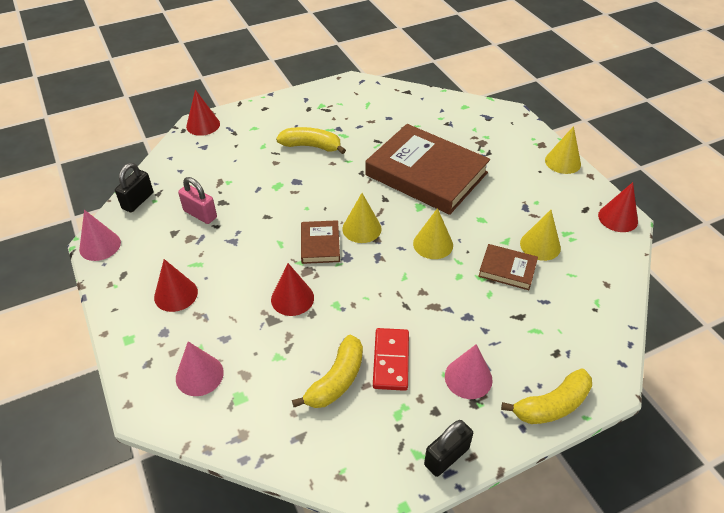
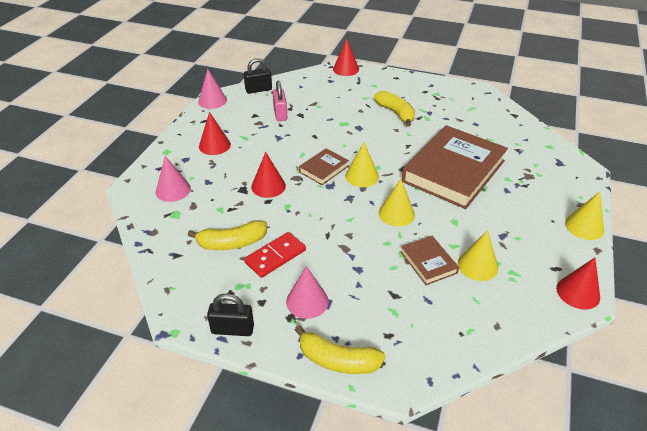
camera: 45 degrees right, 5 degrees down
(426, 174) = (453, 171): brown book -> brown book turned 45 degrees clockwise

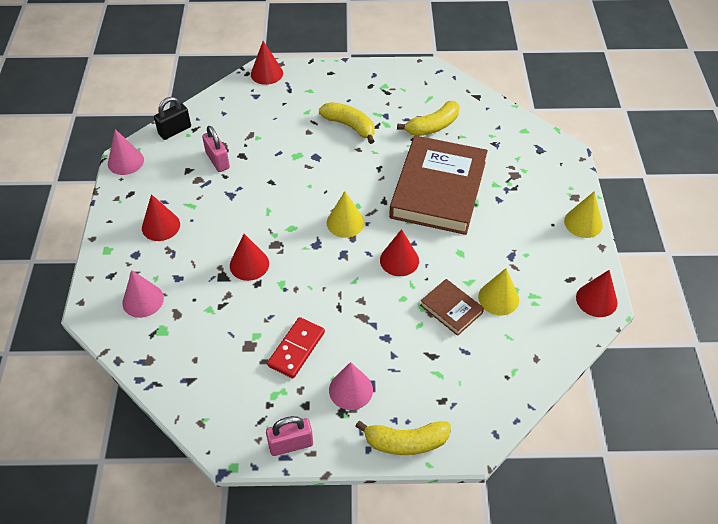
camera: 20 degrees left, 10 degrees up
(232, 243) = (243, 347): yellow banana -> yellow banana (432, 126)
(232, 329) = (291, 444): black padlock -> pink padlock
(324, 169) = (300, 224): brown book -> none
(396, 213) = (399, 260): yellow cone -> red cone

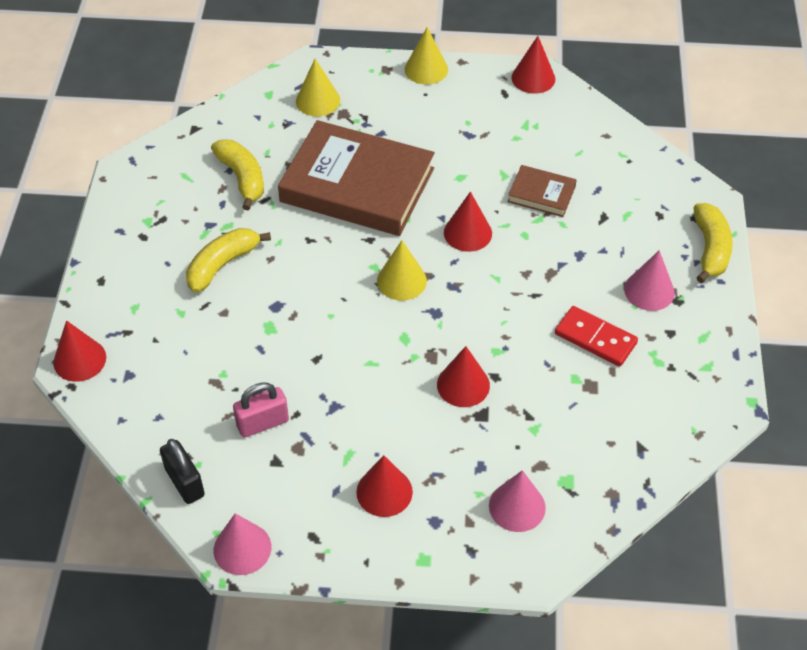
camera: 85 degrees left, 0 degrees up
(291, 444) = (720, 347): pink padlock -> none
(451, 309) = (541, 194): brown book -> brown book turned 60 degrees clockwise
(498, 298) = (528, 153): yellow cone -> yellow cone (318, 100)

